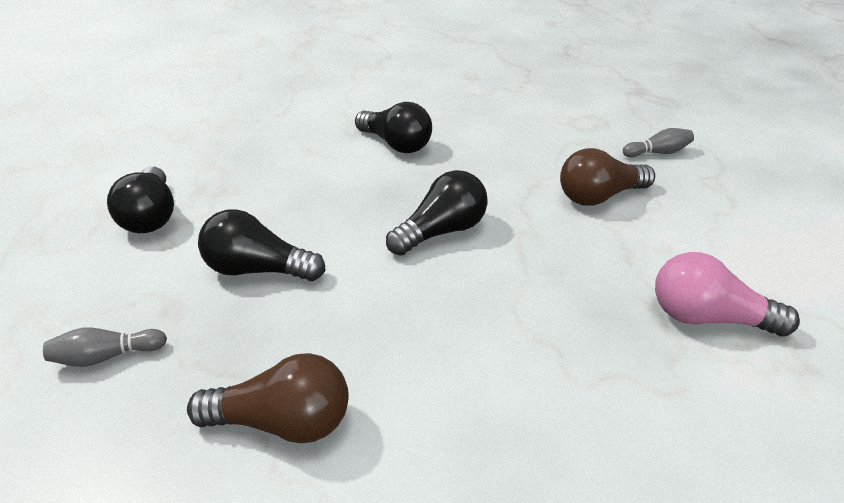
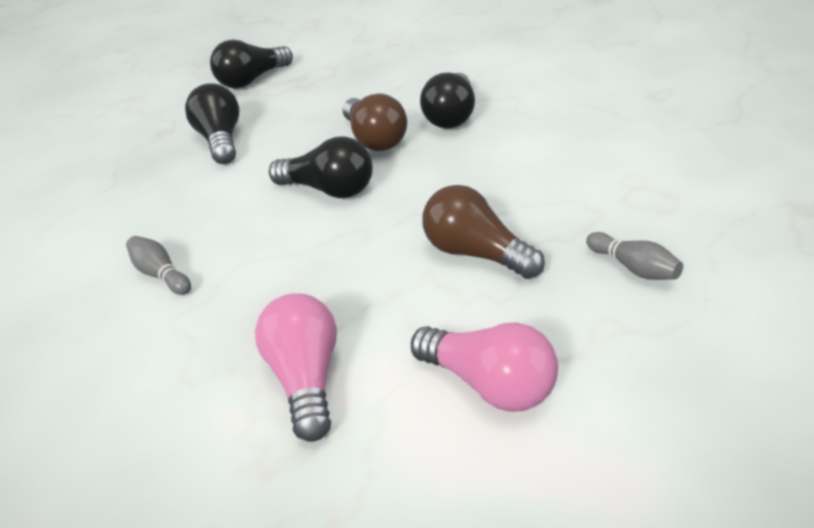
camera: 65 degrees right, 0 degrees up
(106, 356) = (111, 135): grey bowling pin -> grey bowling pin (161, 275)
(283, 422) = (81, 213): brown light bulb -> brown light bulb (374, 139)
(748, 239) = (490, 385): none -> pink light bulb

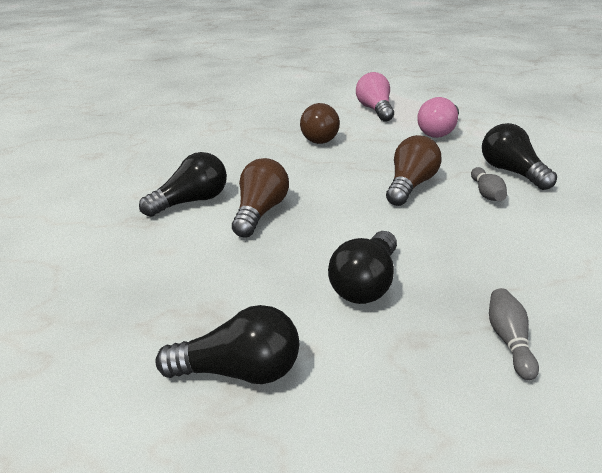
camera: 140 degrees left, 5 degrees down
(259, 239) = (410, 185): none -> brown light bulb
(329, 190) = (338, 193): black light bulb -> black light bulb (511, 172)
(634, 268) = (276, 113): grey bowling pin -> grey bowling pin (509, 340)

